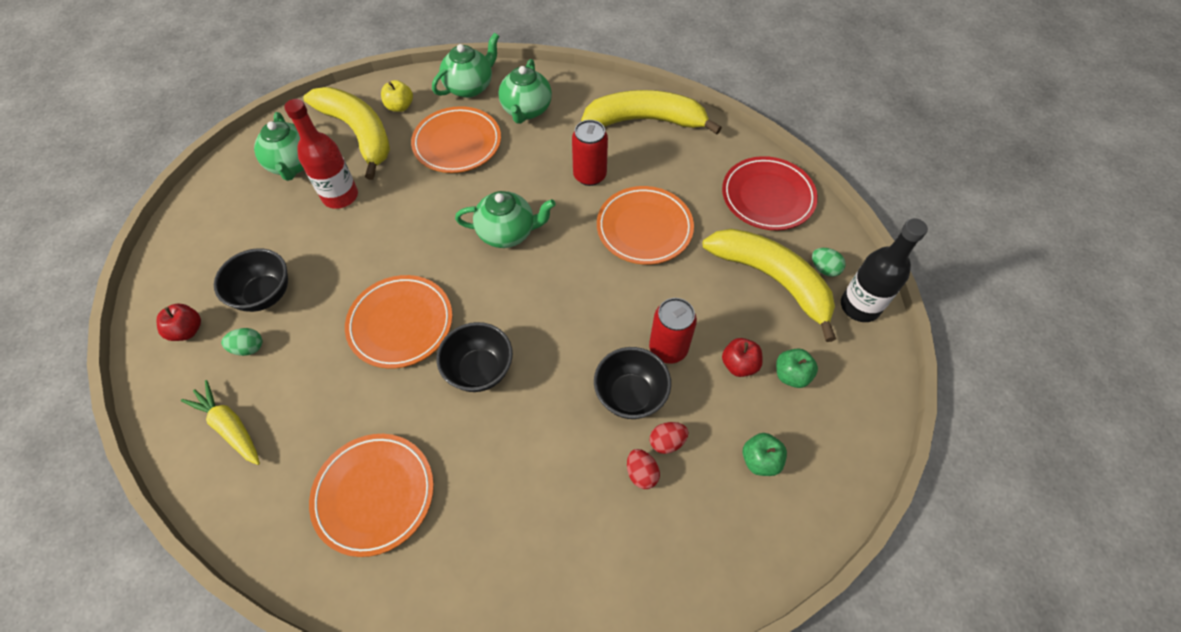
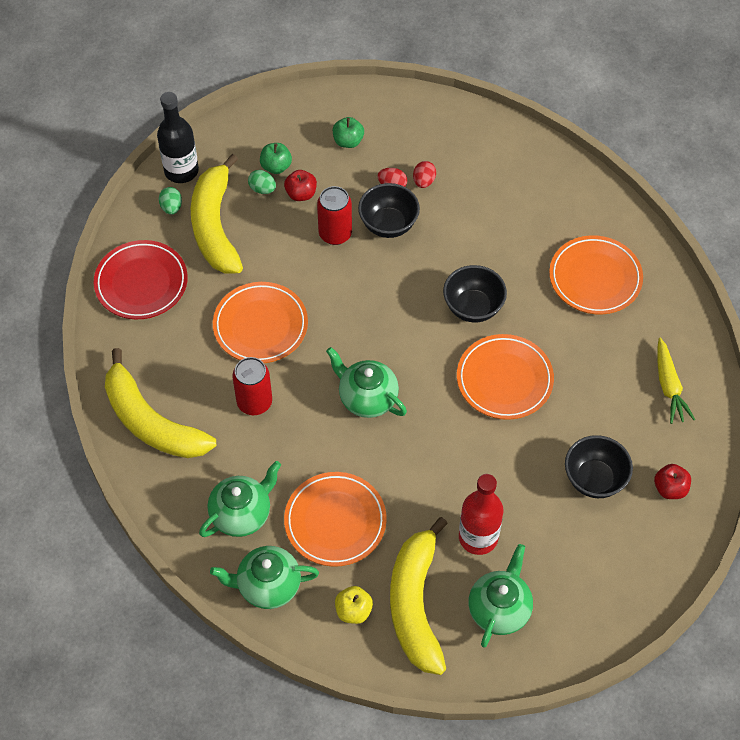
camera: 140 degrees left, 0 degrees up
(248, 348) = (628, 439): green egg -> green egg (262, 189)

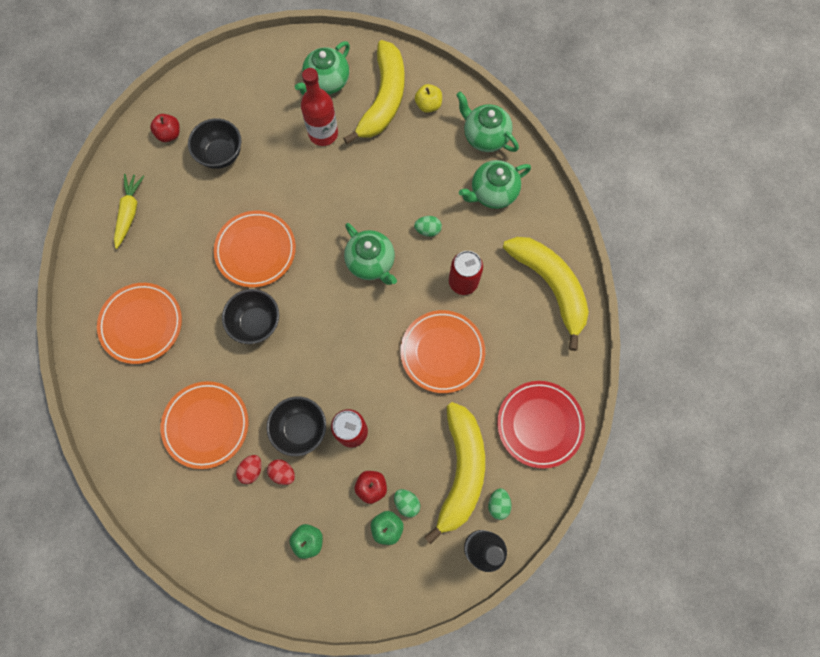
camera: 165 degrees left, 15 degrees up
(267, 586) = (485, 136): green teapot -> green teapot turned 150 degrees counterclockwise
(311, 450) = (428, 230): none -> green egg
(335, 521) = (424, 170): orange plate -> orange plate (206, 425)

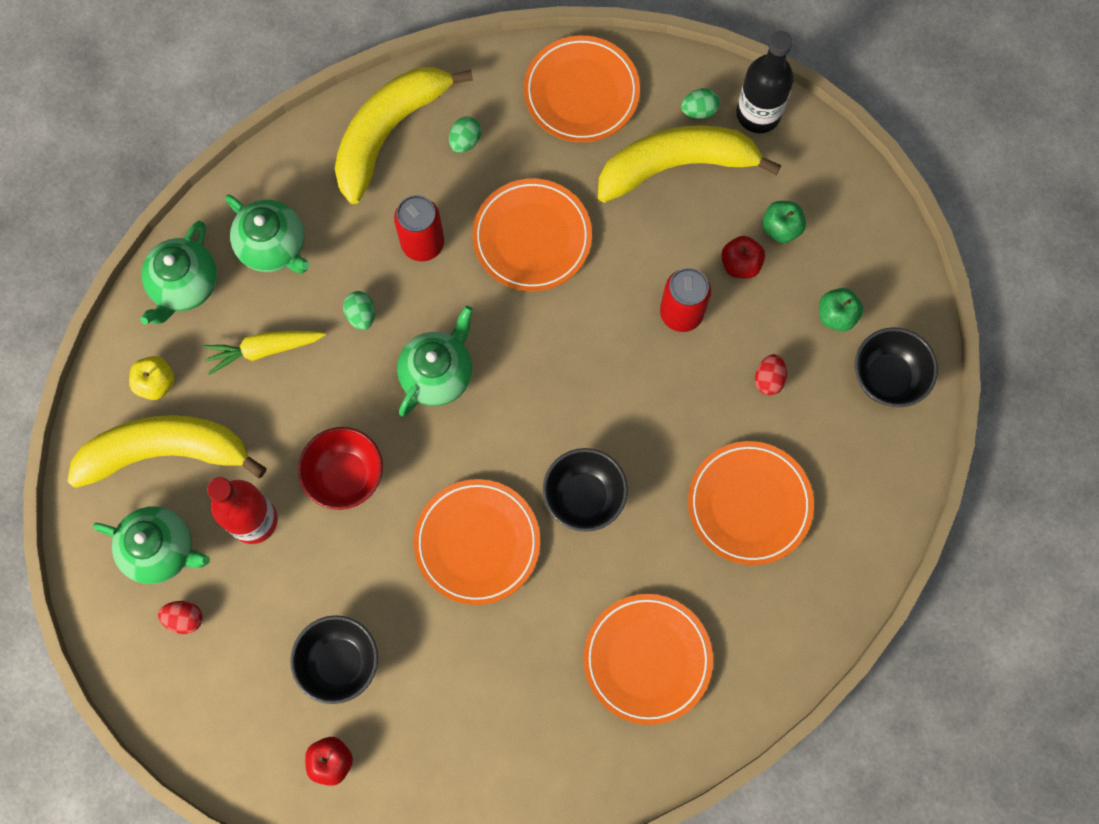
camera: 110 degrees left, 0 degrees up
(129, 212) = (483, 762): yellow carrot -> yellow carrot (264, 350)
(251, 470) = (781, 420): red egg -> red egg (184, 619)
(300, 429) = (704, 379): black bowl -> black bowl (887, 377)
(328, 190) = (345, 476): none -> red bowl
(407, 503) = (742, 216): green egg -> green egg (465, 141)
(539, 424) = (581, 92): red plate -> orange plate

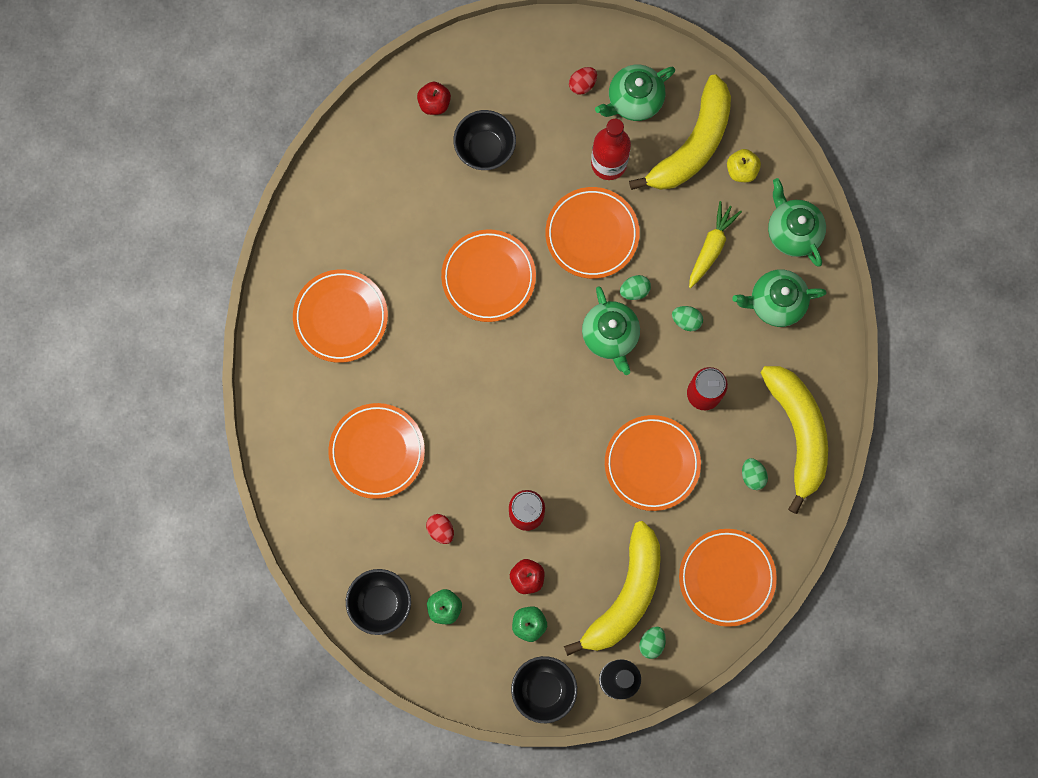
camera: 130 degrees right, 5 degrees up
(345, 476) = (592, 234): red bowl -> orange plate
(371, 388) = (634, 290): none -> green egg
(584, 497) = (463, 359): black bowl -> black bowl (543, 689)

